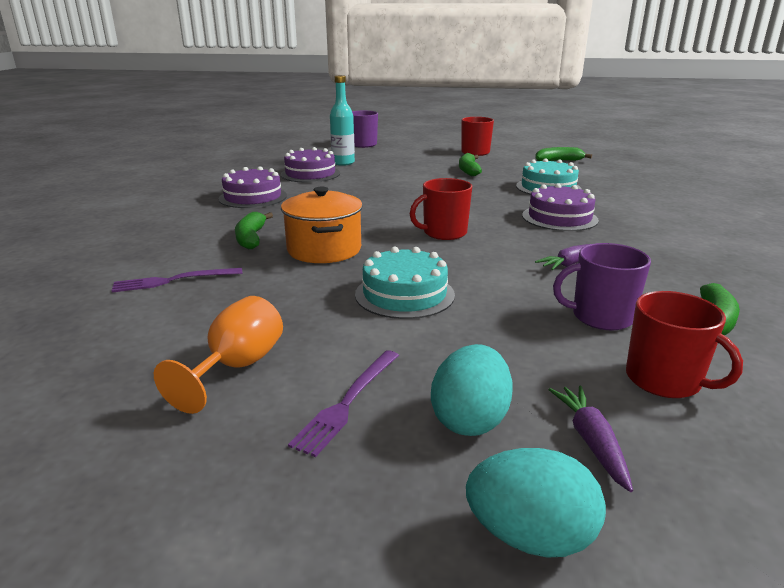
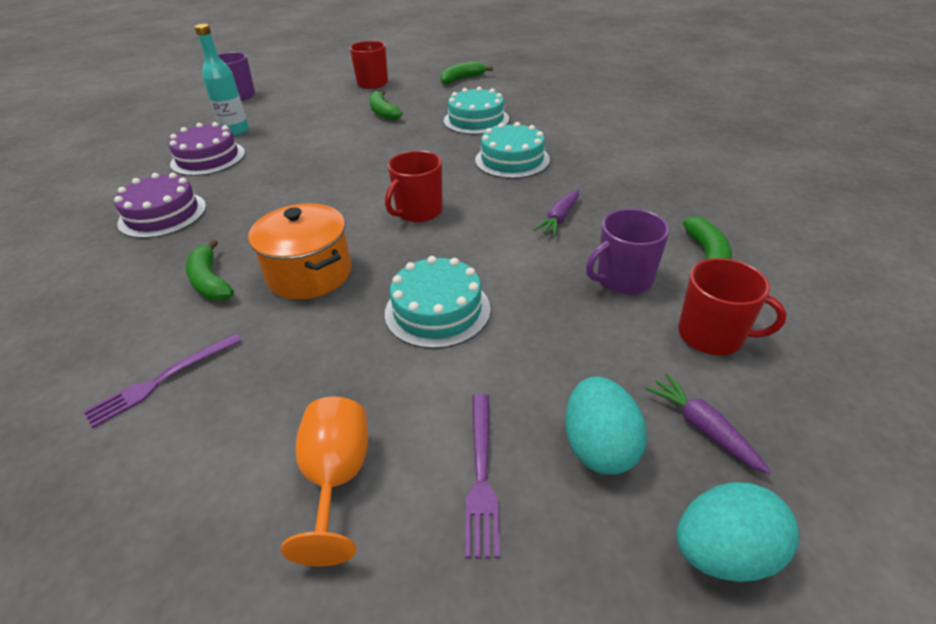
camera: 25 degrees left, 15 degrees up
(559, 218) = (512, 160): purple cake -> turquoise cake

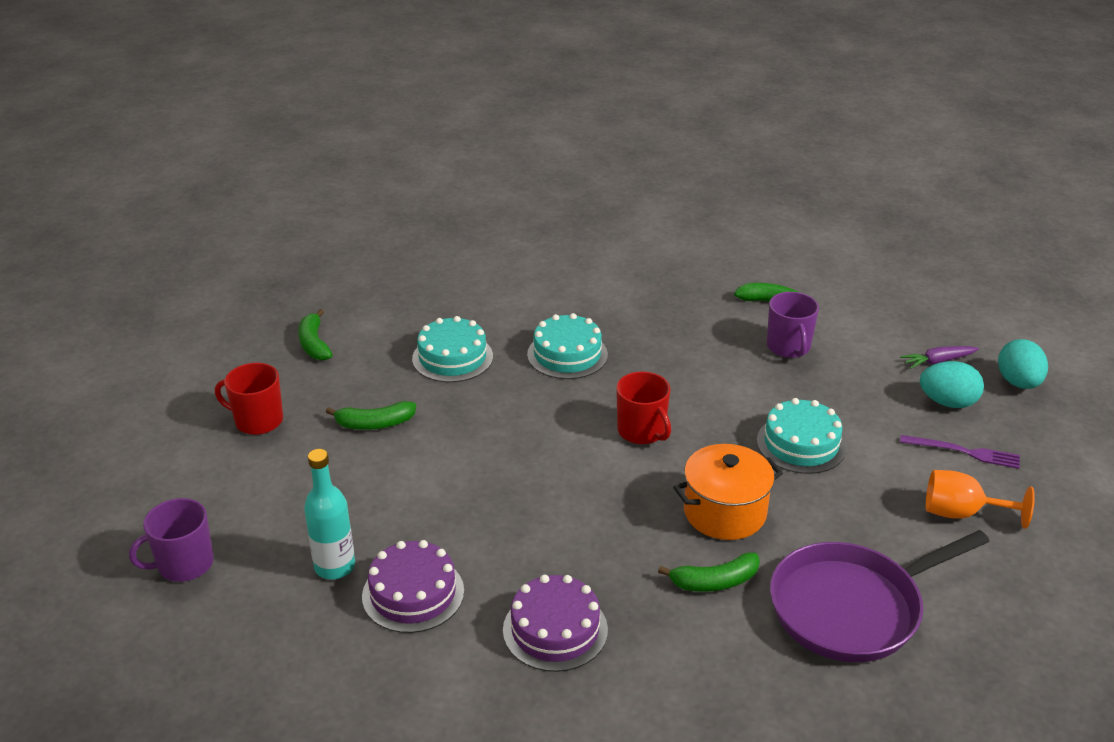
camera: 75 degrees left, 5 degrees down
(162, 380) = (852, 607): purple fork -> purple pan
(559, 218) = (691, 354): purple carrot -> none
(712, 335) = (860, 331): red mug -> none

